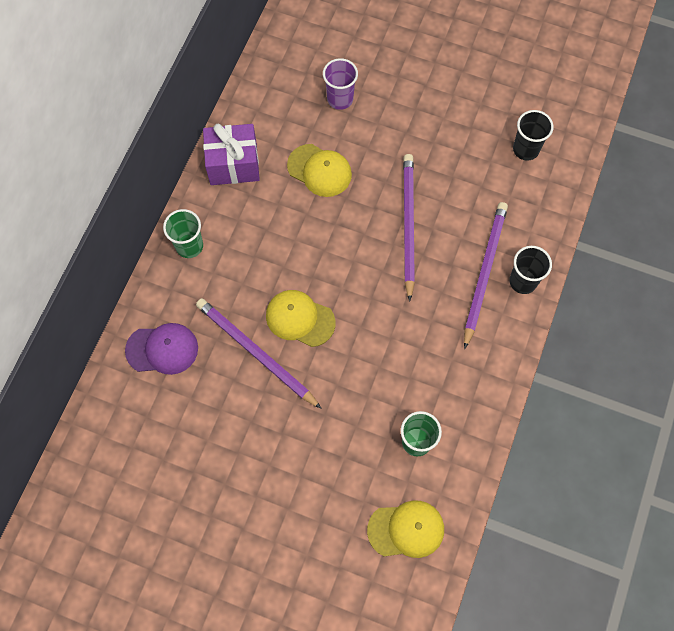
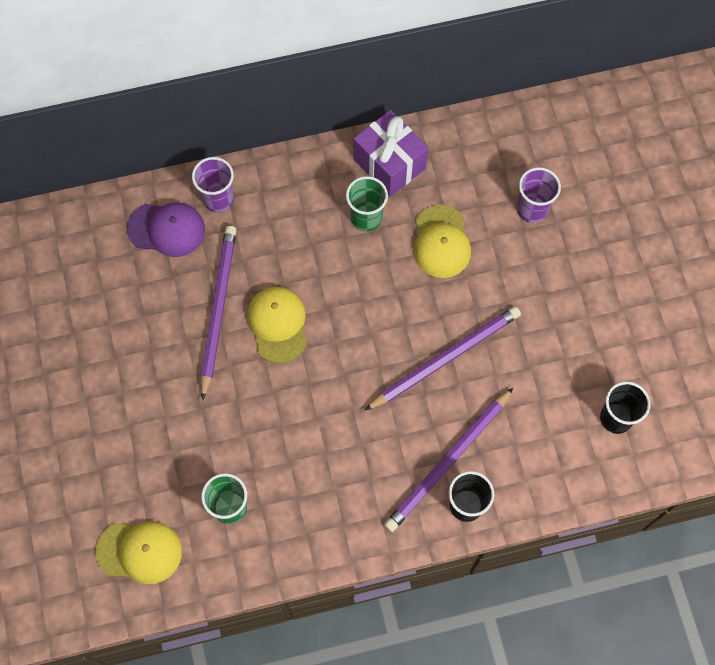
camera: 55 degrees right, 0 degrees up
(162, 349) = (166, 229): purple cap -> purple cap turned 45 degrees counterclockwise
(167, 297) = (218, 199): none -> purple cup
(189, 246) = (280, 183): green cup -> green cup (366, 218)
(406, 529) = (139, 551): yellow cap -> yellow cap turned 45 degrees counterclockwise
(484, 272) = (448, 462): purple pencil -> purple pencil turned 150 degrees clockwise

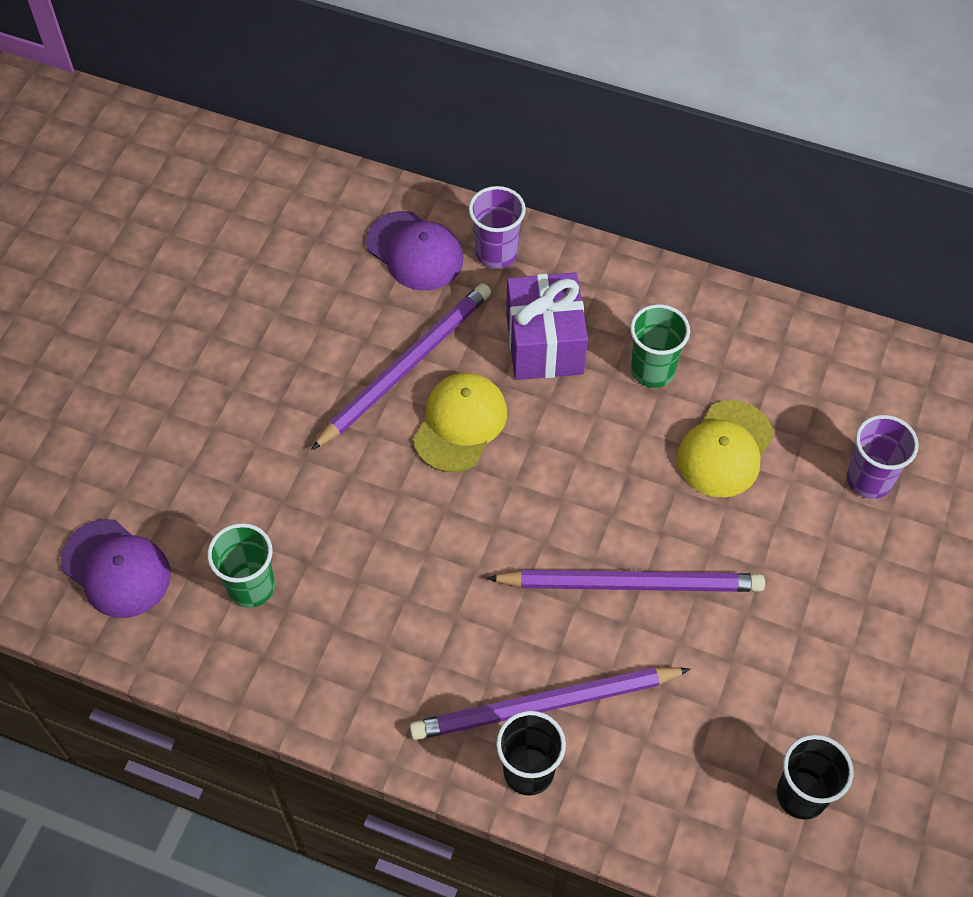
camera: 35 degrees right, 10 degrees down
(139, 551) = (116, 569): yellow cap -> purple cap
(389, 164) = (725, 328): purple gift -> purple gift (544, 344)

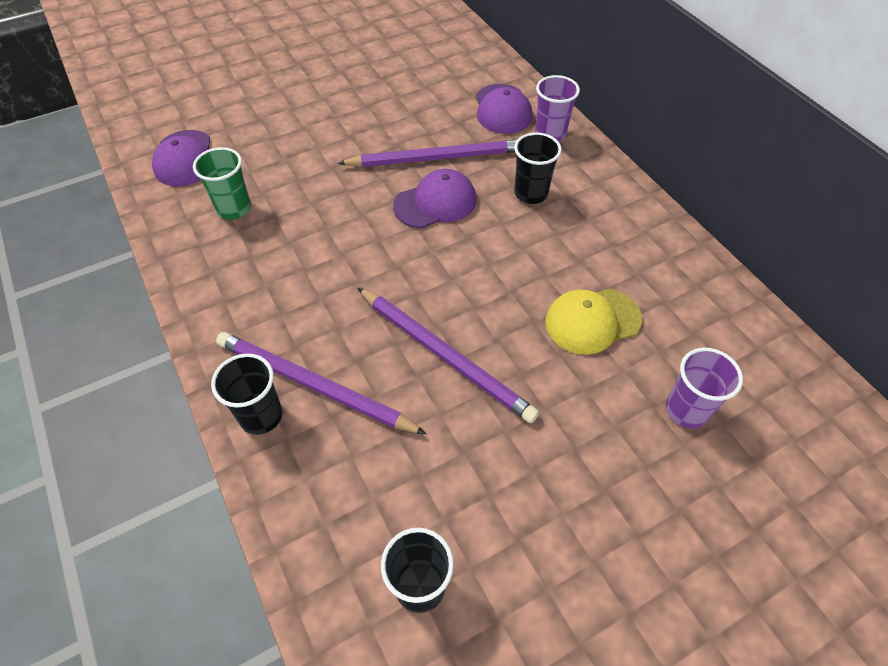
camera: 40 degrees right, 5 degrees down
(460, 424) = (435, 203): yellow cap -> purple cap
(544, 344) = (531, 193): purple gift -> black cup
(652, 370) = (587, 247): green cup -> none

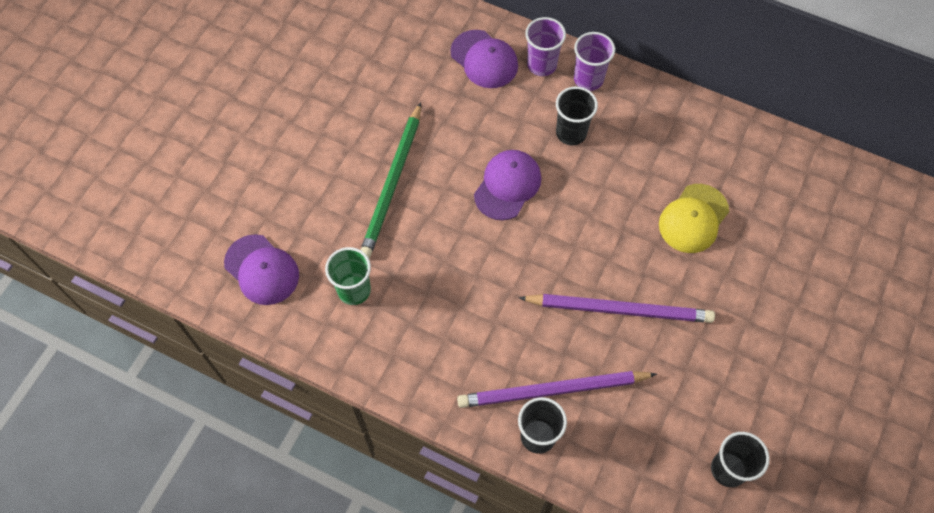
camera: 35 degrees left, 10 degrees up
(342, 154) = (392, 183): none -> green pencil
(436, 158) = (472, 142): purple pencil -> none
(686, 410) = (794, 248): purple cup -> purple cup (588, 79)

